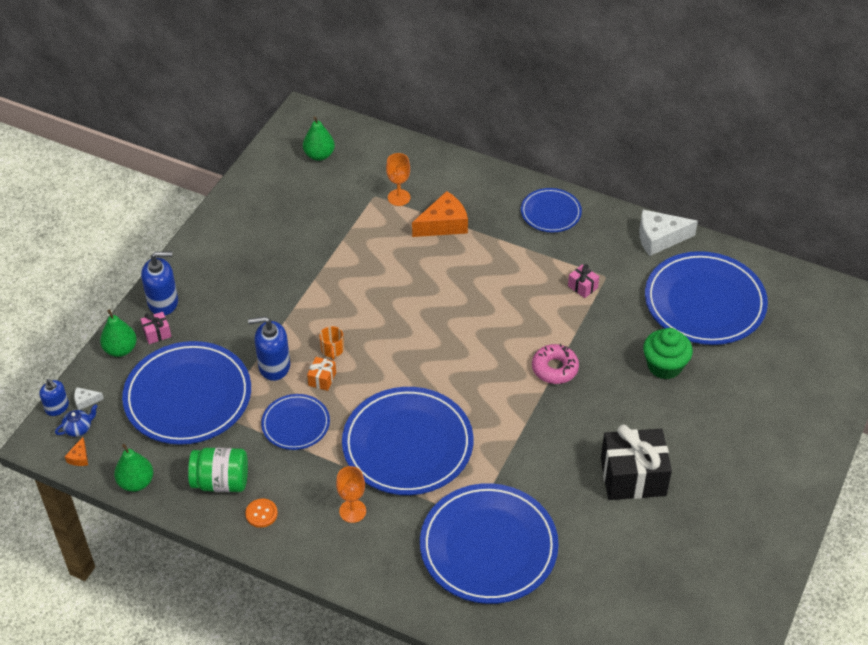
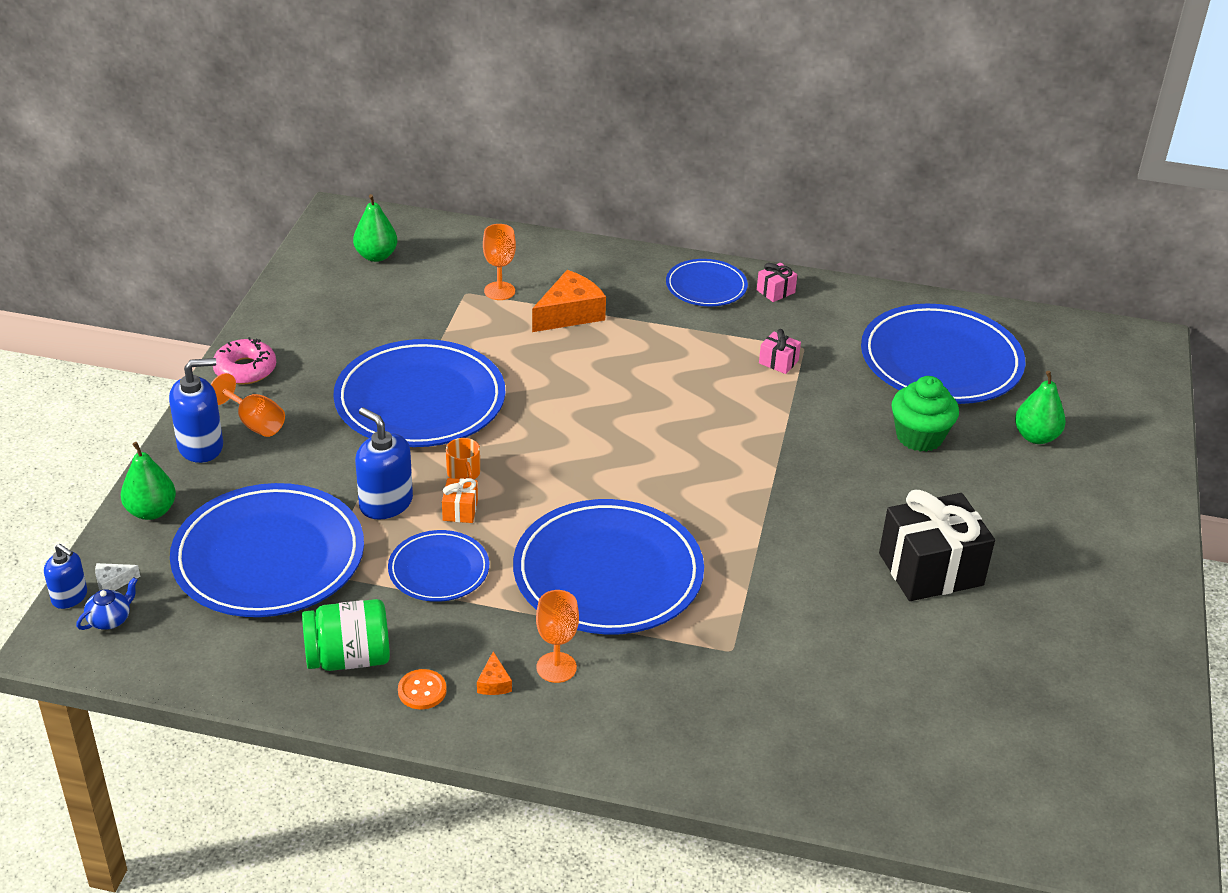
camera: 15 degrees left, 10 degrees down
(79, 457) = (120, 657): orange cheese -> orange cheese (494, 683)
(136, 482) = (218, 677): green pear -> green pear (1035, 437)
(157, 333) = (201, 485): pink gift -> pink gift (775, 291)
(202, 288) = (254, 423): none -> orange goblet
(274, 366) = (386, 503): blue soap dispenser -> blue soap dispenser turned 60 degrees clockwise
(488, 547) = (767, 683): blue plate -> blue plate (420, 400)
(554, 368) = (777, 457): pink donut -> pink donut (245, 369)
(659, 238) = (855, 299): white cheese -> none

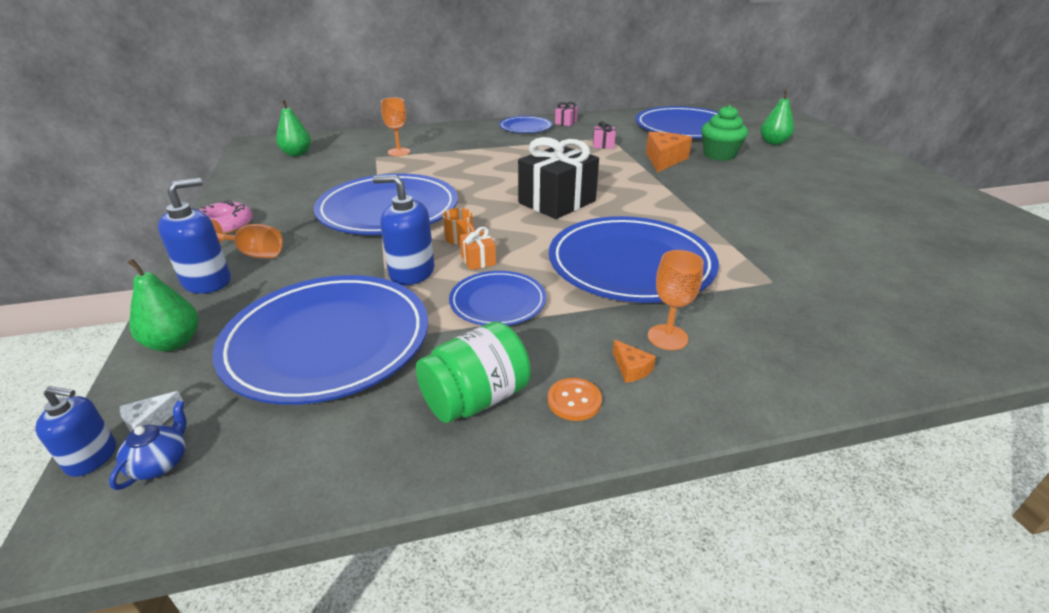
camera: 25 degrees left, 5 degrees down
(569, 314) = (455, 152): orange cheese -> orange cheese (664, 160)
(930, 569) = (816, 204): black gift -> black gift (557, 202)

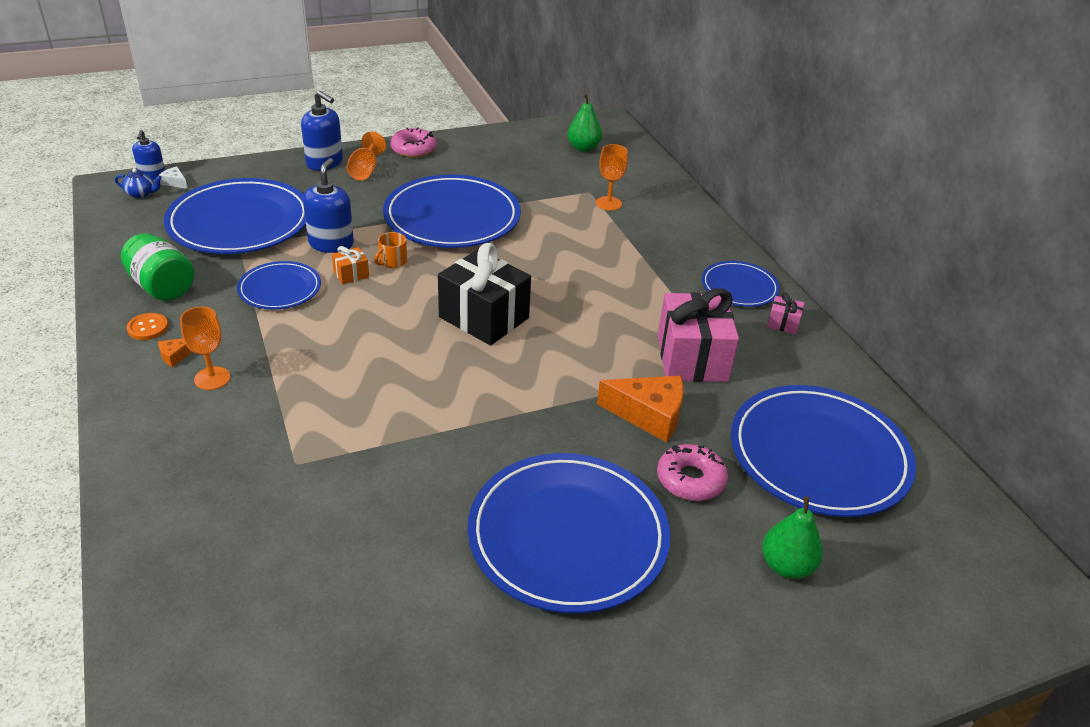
camera: 80 degrees right, 5 degrees up
(174, 343) = (249, 170): green pear -> none
(603, 145) = (692, 358): pink gift -> pink gift, size x2.31
(630, 264) = (338, 364): blue plate -> blue plate (568, 536)
(719, 155) = (690, 479): green cupcake -> pink donut

